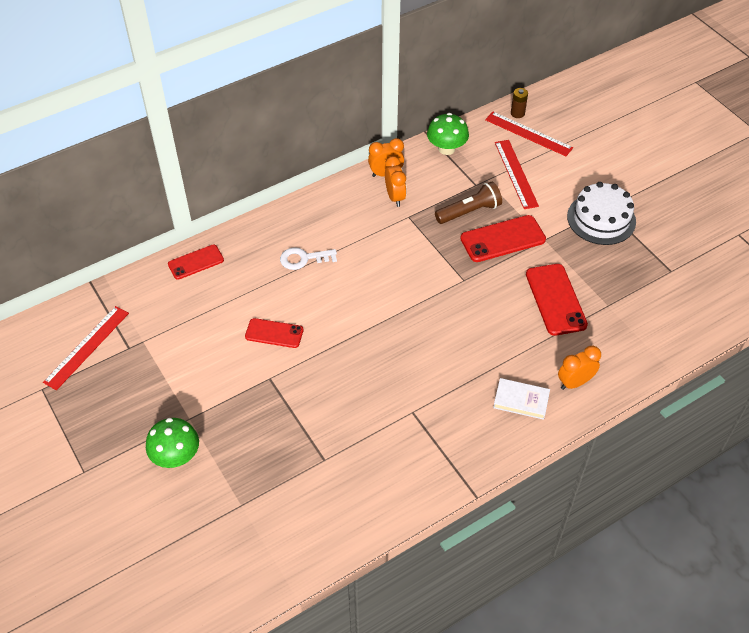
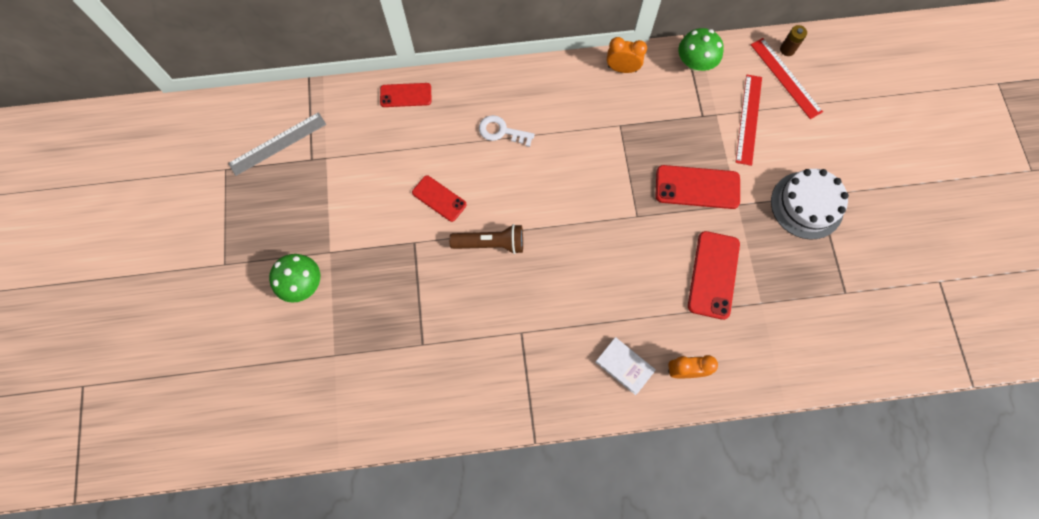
camera: 25 degrees right, 20 degrees up
(87, 347) = (278, 144): red ruler -> grey ruler
(395, 197) = (618, 98): orange clock -> none
(469, 212) = (680, 143): brown flashlight -> brown flashlight (490, 243)

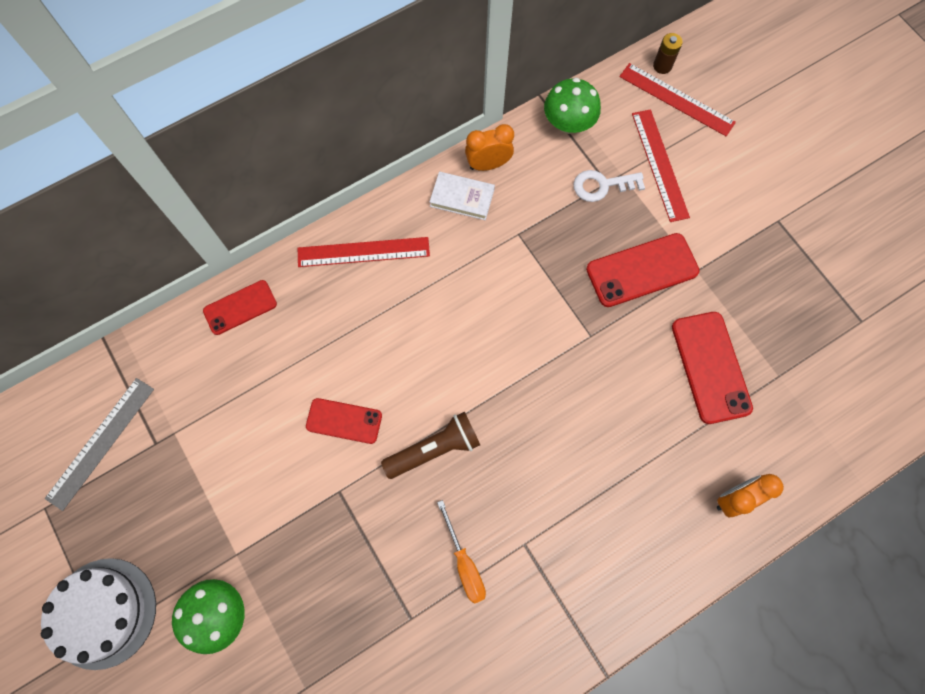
camera: 25 degrees left, 0 degrees up
(474, 326) = (464, 563): none -> orange screwdriver
(501, 131) = (381, 302): white key -> white key (602, 185)
(505, 93) = (363, 252): none -> red ruler
(624, 366) = (665, 527): white book -> white book (462, 198)
(807, 205) = (771, 238): white cake -> white cake (103, 612)

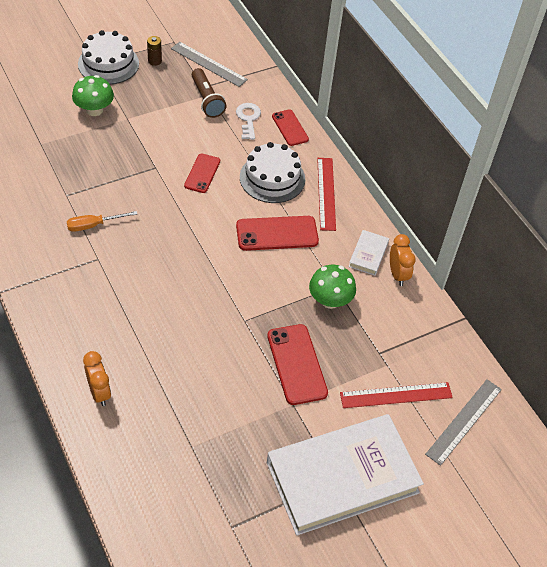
camera: 90 degrees right, 20 degrees down
(343, 323) = (272, 178): none -> white cake
(434, 449) = (174, 218): brown flashlight -> brown flashlight (207, 100)
(568, 123) = (437, 334): green mushroom -> green mushroom (330, 300)
(602, 185) = (376, 349): white key -> white key (248, 119)
(662, 66) = (500, 416): brown battery -> brown battery (154, 61)
(676, 99) = (464, 421): red ruler -> grey ruler
(710, 367) = (207, 397): red phone -> red phone (277, 234)
(774, 215) = (342, 477): none -> white book

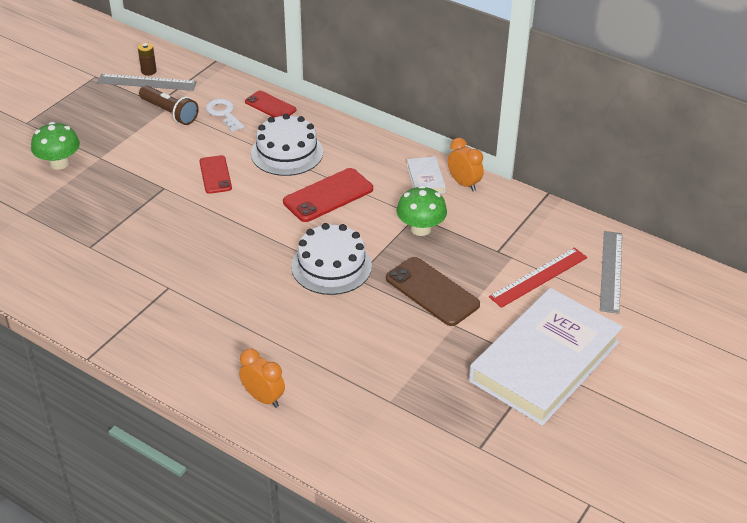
camera: 25 degrees left, 10 degrees down
(93, 225) = (140, 261): orange screwdriver -> none
(108, 63) = (41, 118): white cake -> white cake (331, 266)
(154, 61) = (89, 99): brown battery -> brown battery (149, 71)
(296, 364) = (432, 292): red phone -> brown phone
(326, 193) = (348, 145): red ruler -> none

